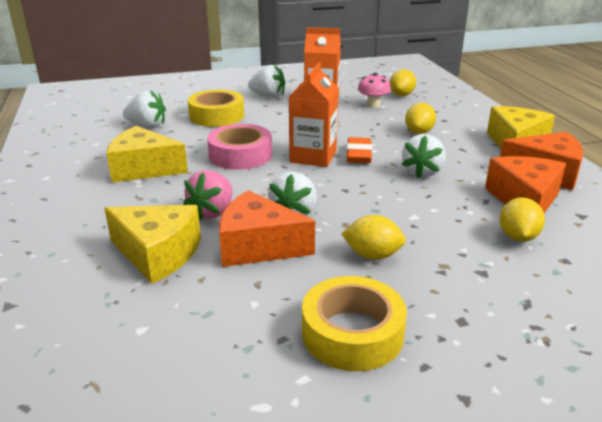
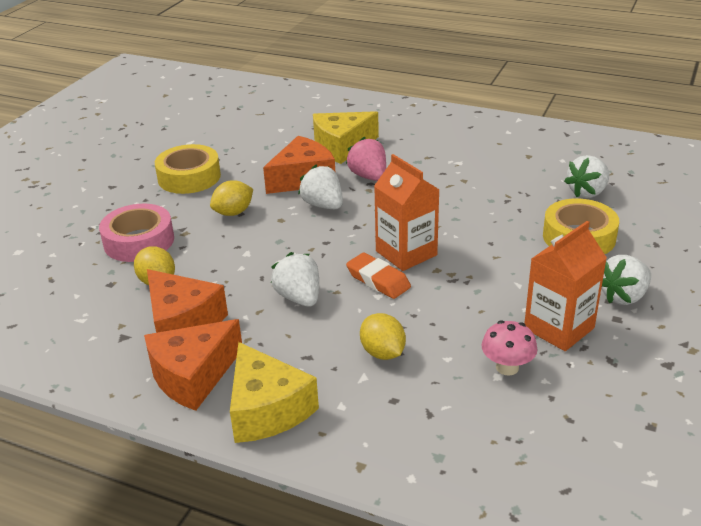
camera: 130 degrees right, 5 degrees up
(143, 168) = (479, 169): yellow cheese -> none
(240, 155) = (455, 217): pink tape -> pink tape (139, 241)
(401, 95) = (523, 420): yellow lemon -> none

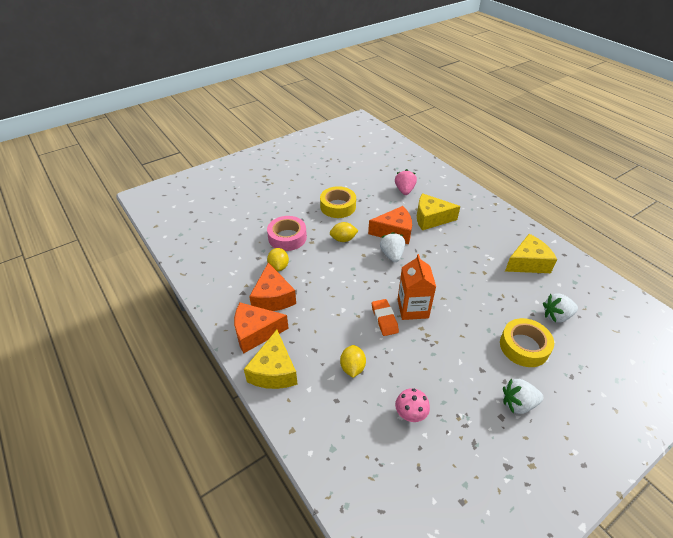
camera: 30 degrees right, 10 degrees up
(299, 298) = (336, 310): white strawberry -> none
(368, 176) = (431, 246): pink strawberry -> pink strawberry (404, 190)
(507, 152) = (527, 263): none -> yellow cheese
(559, 328) = (460, 404): orange carton -> none

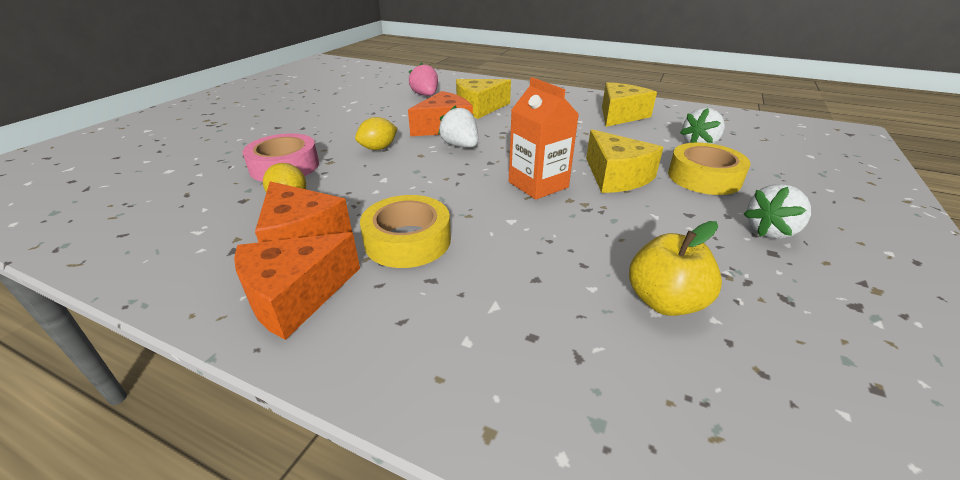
camera: 30 degrees left, 10 degrees down
(274, 371) = (374, 342): yellow cheese -> yellow cheese (616, 176)
(338, 206) = (346, 123): yellow tape -> yellow tape (408, 241)
(352, 367) = (517, 279): yellow lemon -> none
(384, 319) = (511, 207): orange eraser -> none
(410, 414) = (664, 301): pink mushroom -> yellow apple

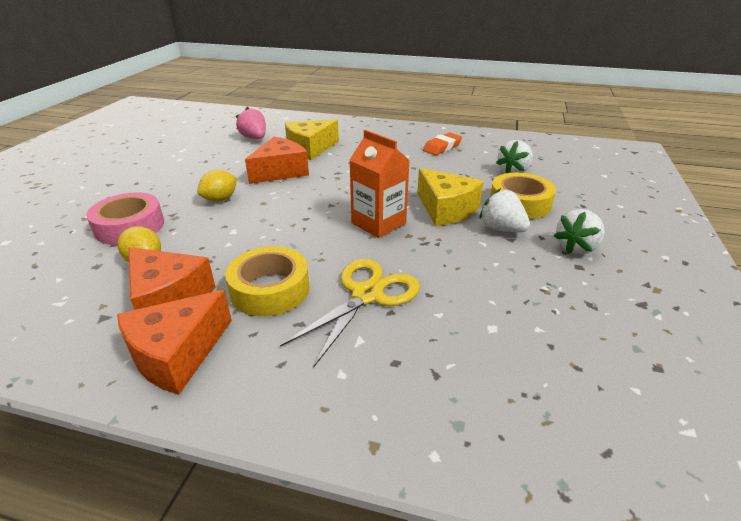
camera: 10 degrees left, 0 degrees up
(460, 146) = (300, 190): white strawberry -> white strawberry (501, 229)
(512, 258) = (367, 295): none -> yellow scissors
(620, 115) = (442, 147): yellow cheese -> orange eraser
(664, 301) = (498, 319): yellow apple -> none

